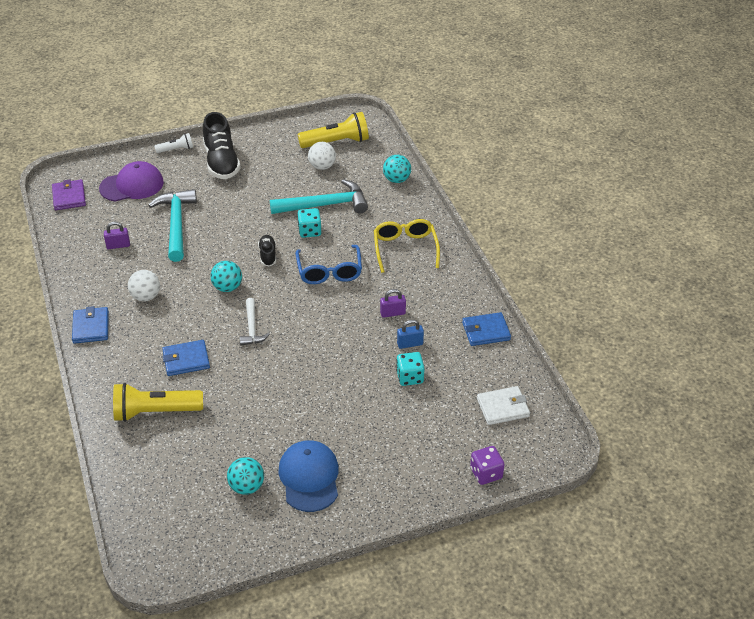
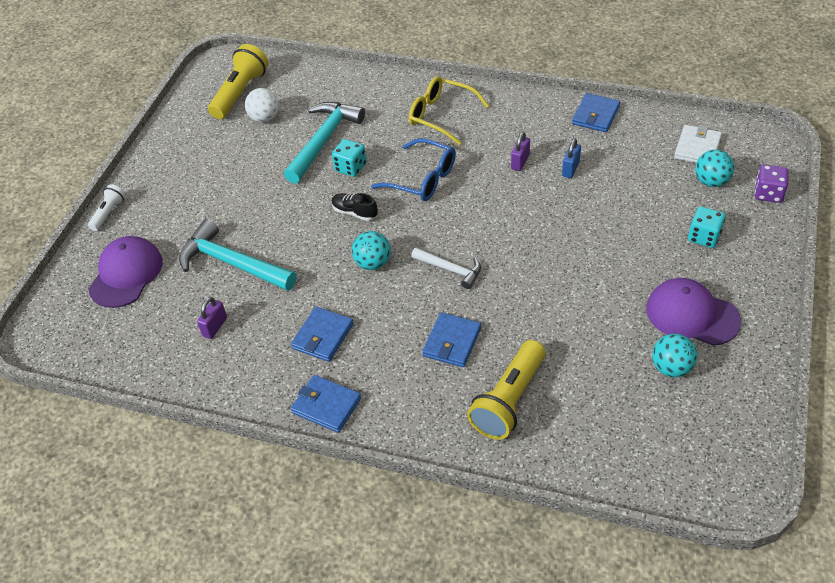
camera: 50 degrees left, 5 degrees up
(69, 197) = (82, 338): purple wallet -> none
(146, 296) = (323, 336): white ball -> blue wallet
(221, 162) = (172, 186): black shoe -> none
(309, 477) = (692, 315): blue cap -> purple cap
(396, 180) = (340, 78): turquoise ball -> turquoise ball (711, 181)
(410, 377) = (613, 188): turquoise dice -> turquoise dice (704, 237)

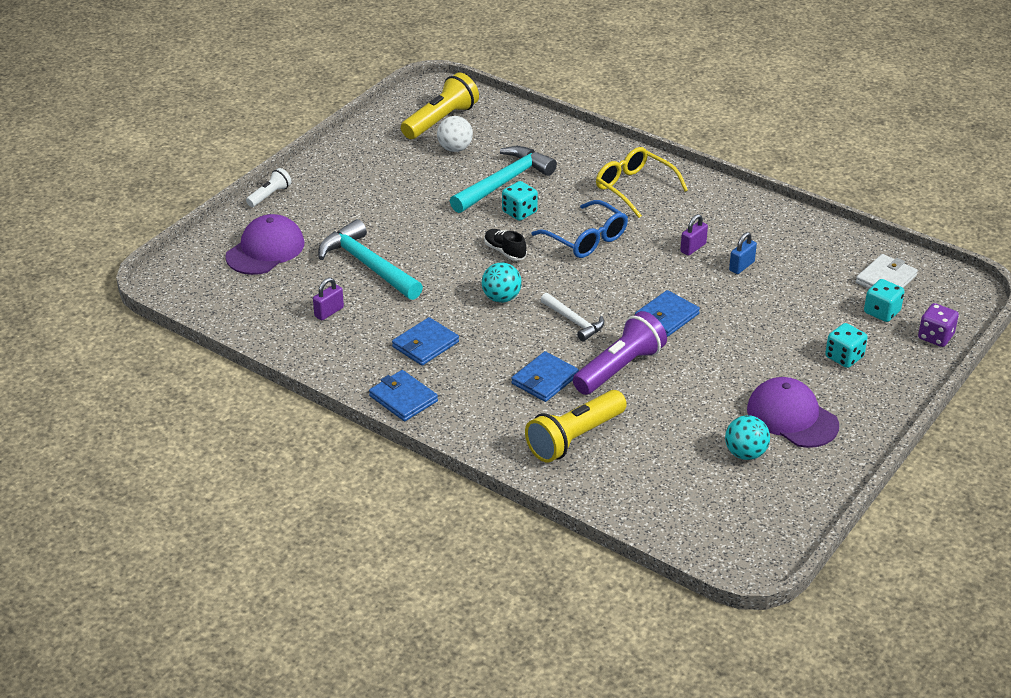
camera: 15 degrees right, 10 degrees down
(514, 308) = (619, 368): none -> purple flashlight
(595, 115) = (795, 225): blue wallet -> blue wallet (666, 316)
(711, 181) = (882, 312): turquoise ball -> turquoise dice

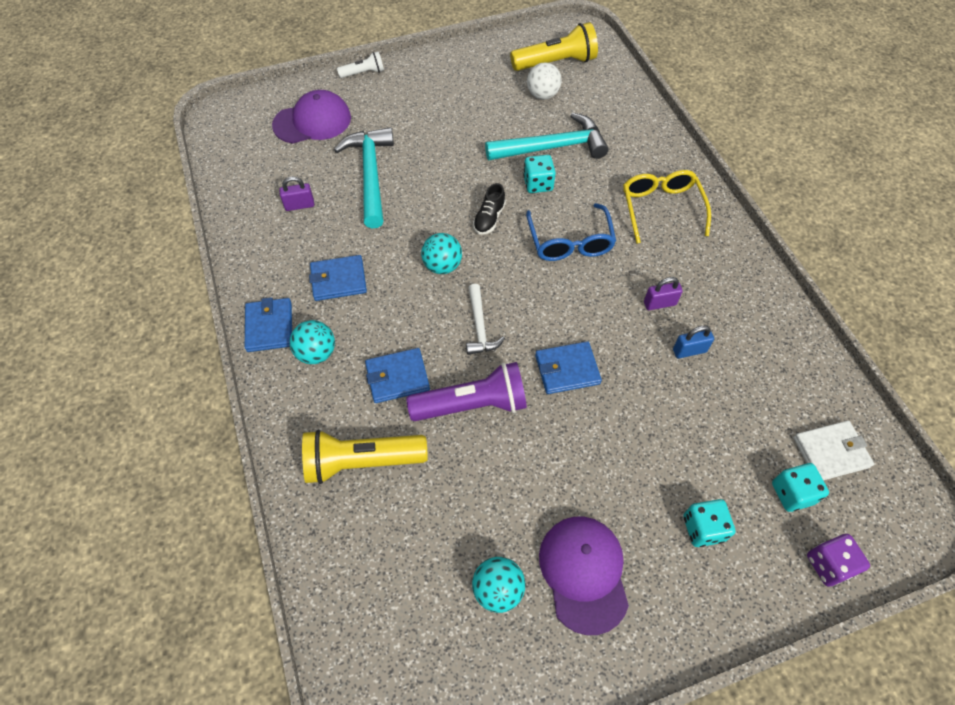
camera: 35 degrees right, 20 degrees up
(463, 396) = (316, 353): none -> turquoise ball
(505, 251) = (489, 218): black shoe -> black shoe turned 150 degrees counterclockwise

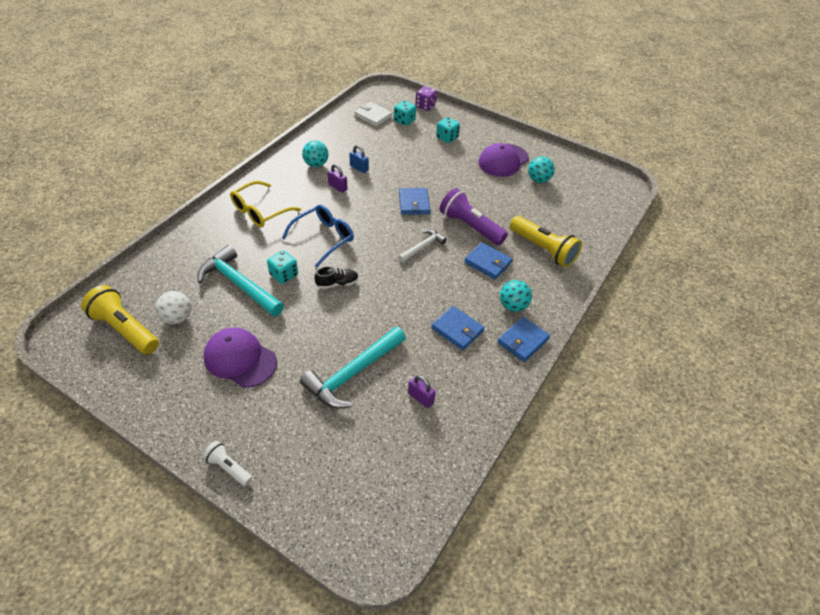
camera: 130 degrees left, 10 degrees down
(312, 121) = (325, 460): purple cap -> purple cap (240, 359)
(442, 266) = (397, 285): turquoise ball -> turquoise ball (316, 164)
(567, 369) = (414, 203): blue wallet -> blue wallet turned 45 degrees clockwise

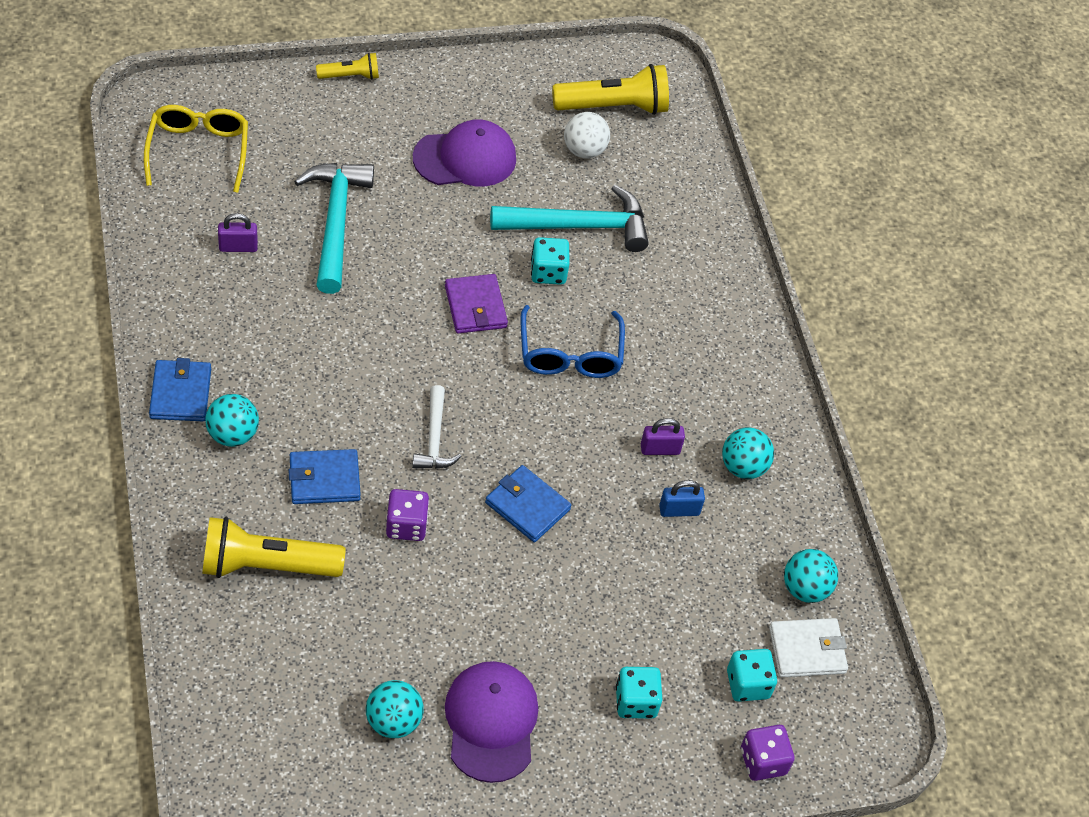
camera: 130 degrees right, 5 degrees up
(228, 467) = (350, 76): white flashlight -> yellow flashlight
(260, 211) = (697, 333): yellow glasses -> yellow glasses (198, 152)
(337, 283) = (475, 306): black shoe -> purple wallet
(349, 127) = (805, 588): none -> turquoise ball
(457, 329) = (273, 351): blue wallet -> none
(470, 227) = (406, 525): purple flashlight -> purple dice

